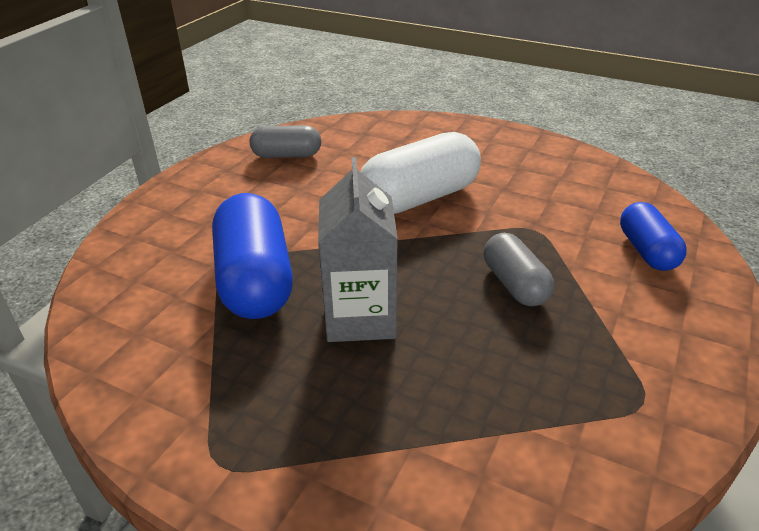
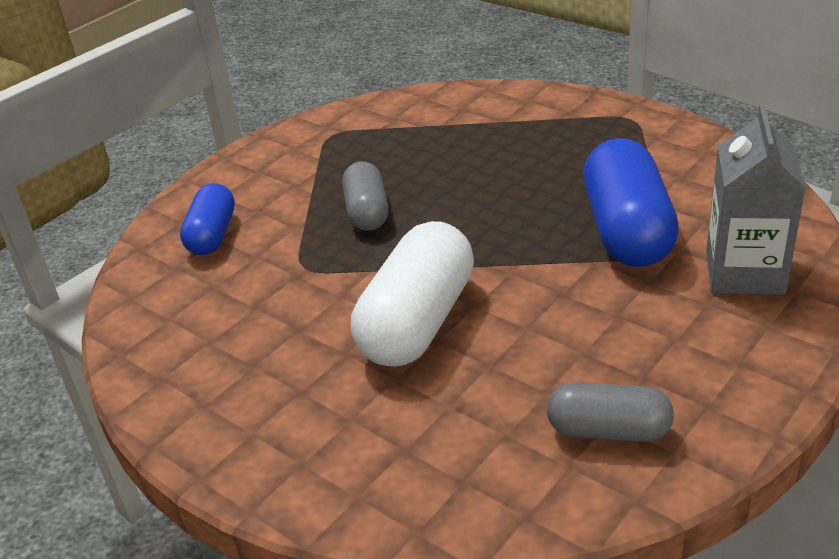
camera: 165 degrees left, 0 degrees up
(360, 317) = (522, 193): grey carton -> grey carton (744, 272)
(419, 198) = (417, 322): white capsule -> white capsule turned 45 degrees counterclockwise

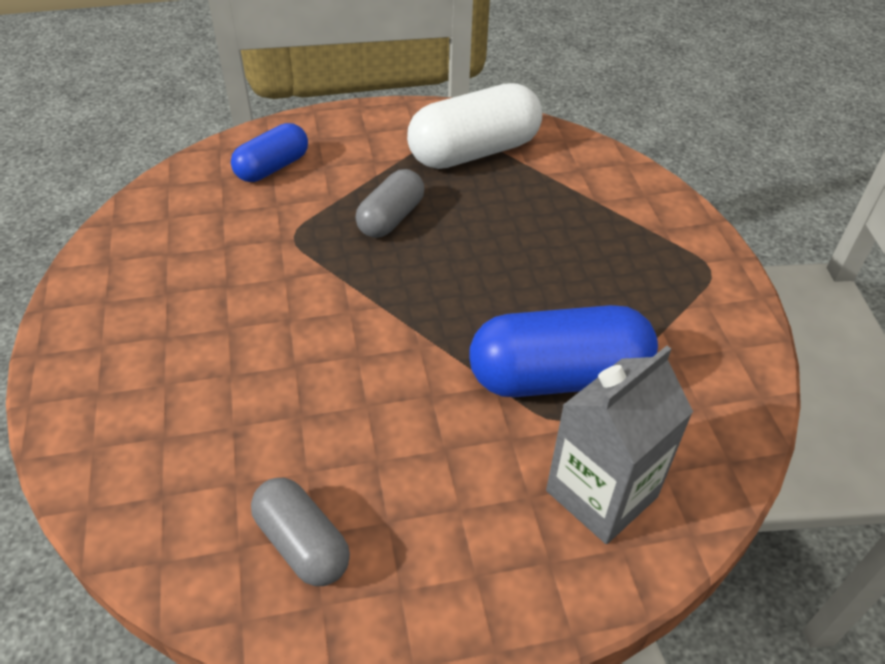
camera: 35 degrees right, 10 degrees up
(417, 322) = (302, 339): white capsule -> white capsule (474, 152)
(627, 230) = (558, 377): blue capsule -> blue capsule turned 45 degrees clockwise

